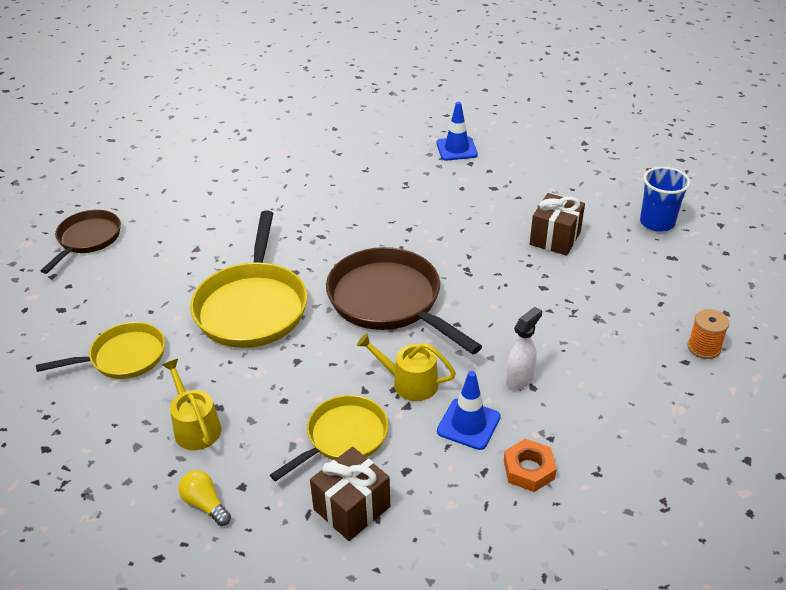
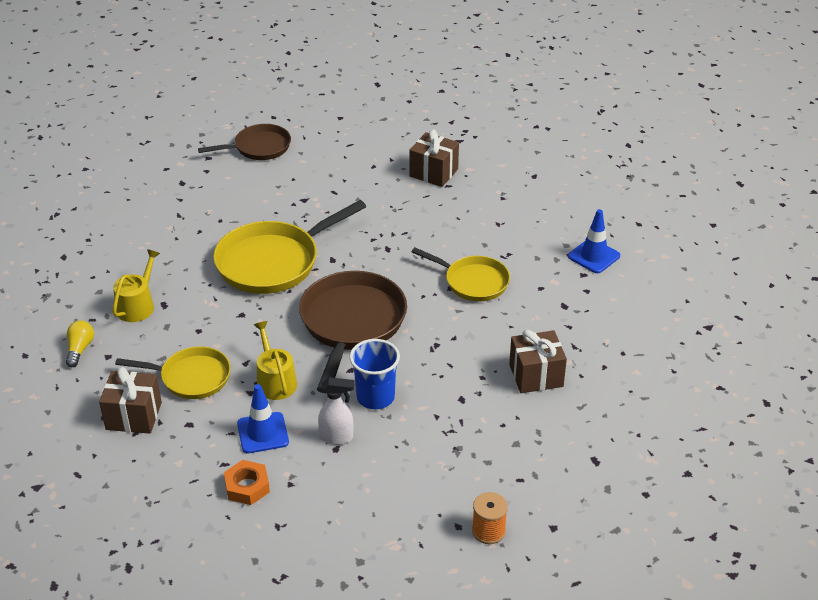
camera: 50 degrees right, 0 degrees up
(123, 357) = (166, 236): yellow pan -> yellow pan (472, 281)
(263, 168) = (433, 172): none -> brown gift
(657, 222) = (637, 429): blue cup -> blue cup (375, 397)

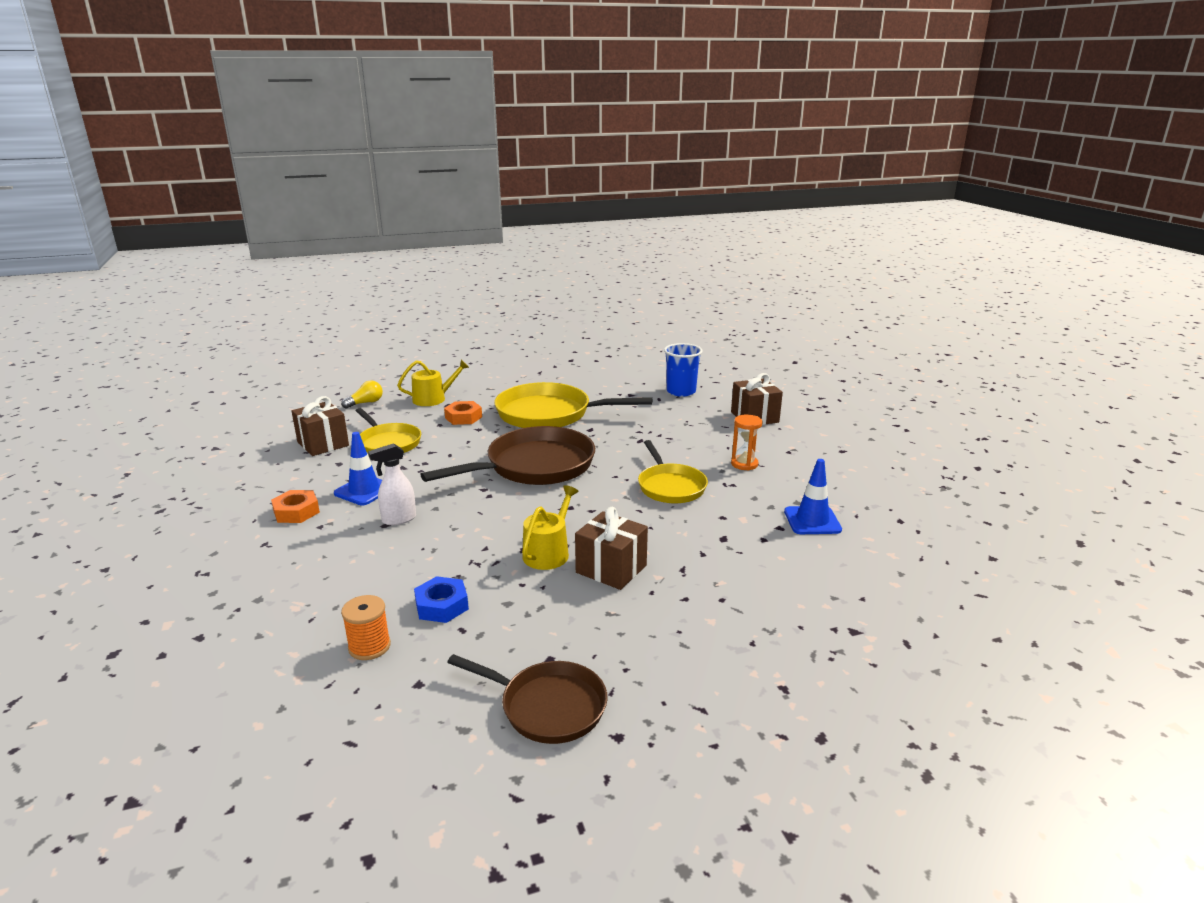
camera: 45 degrees right, 15 degrees down
(205, 310) = (463, 417): none -> orange nut
(258, 147) = (649, 362): brown pan -> brown pan (547, 706)
(275, 381) = (427, 469): yellow watering can -> yellow watering can (548, 552)
(337, 437) = (398, 519): white spray bottle -> white spray bottle turned 105 degrees clockwise
(375, 397) = (468, 512): blue cup -> blue cup (681, 391)
(482, 474) = (442, 605): none -> blue nut
(490, 229) = (744, 464): none -> orange hourglass

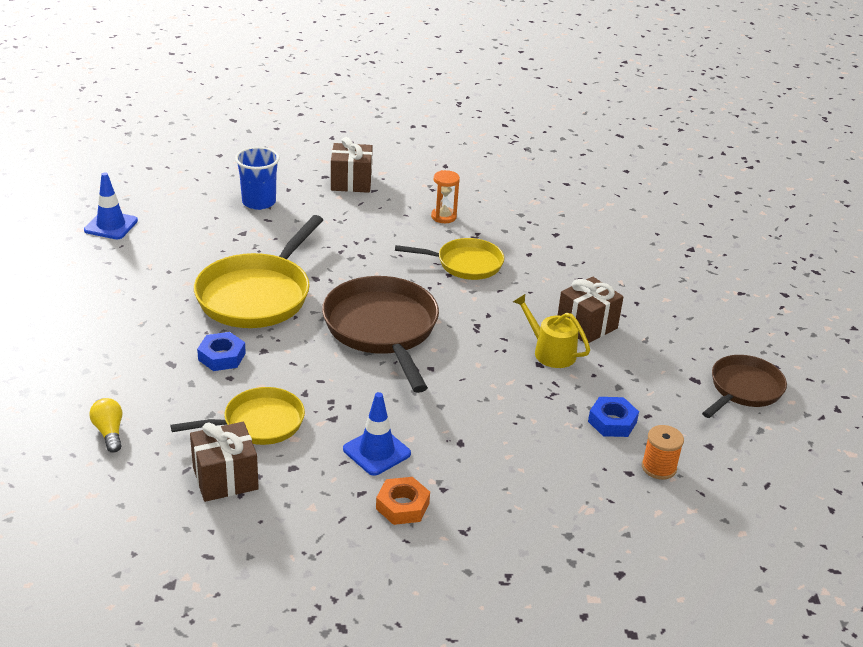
camera: 75 degrees left, 10 degrees up
(398, 519) = (453, 432): white spray bottle -> none
(433, 399) = (142, 372): yellow watering can -> none
(463, 417) = (222, 356): orange nut -> blue nut
(812, 521) = (552, 217): blue traffic cone -> blue traffic cone (111, 225)

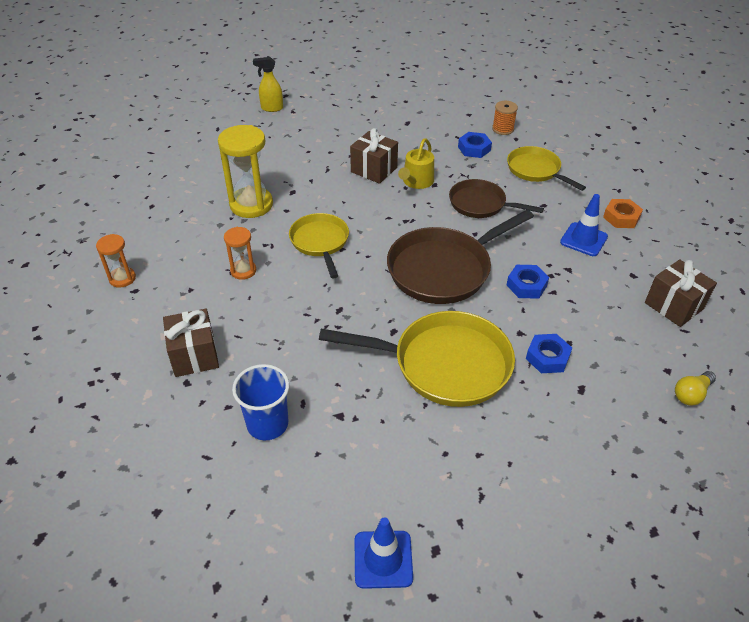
camera: 105 degrees left, 10 degrees up
(258, 423) = (606, 307): yellow pan -> yellow pan (536, 170)
(326, 377) = (526, 285): none -> blue nut
(464, 162) = (122, 278): none -> orange hourglass
(547, 235) = (251, 205): none -> yellow hourglass
(743, 389) = (405, 106): brown pan -> brown pan (481, 204)
(750, 278) = (271, 108): none -> yellow spray bottle

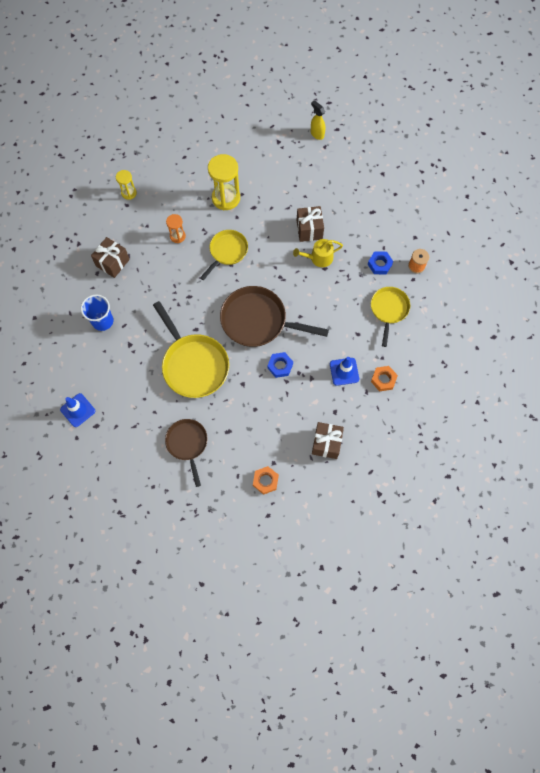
camera: 50 degrees right, 25 degrees up
(122, 278) = (129, 193): orange hourglass -> yellow hourglass
(481, 204) = (328, 303): brown pan -> brown pan (187, 444)
(547, 357) = (236, 405): blue nut -> none
(691, 394) = (265, 481): yellow light bulb -> orange nut

